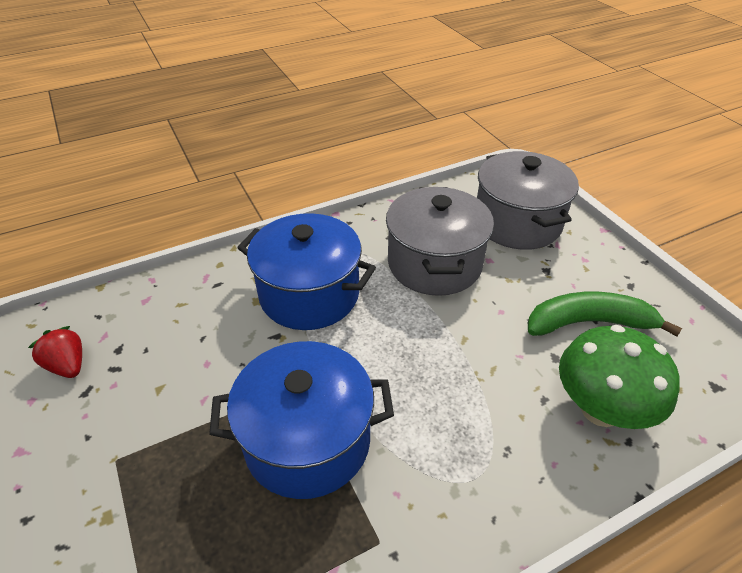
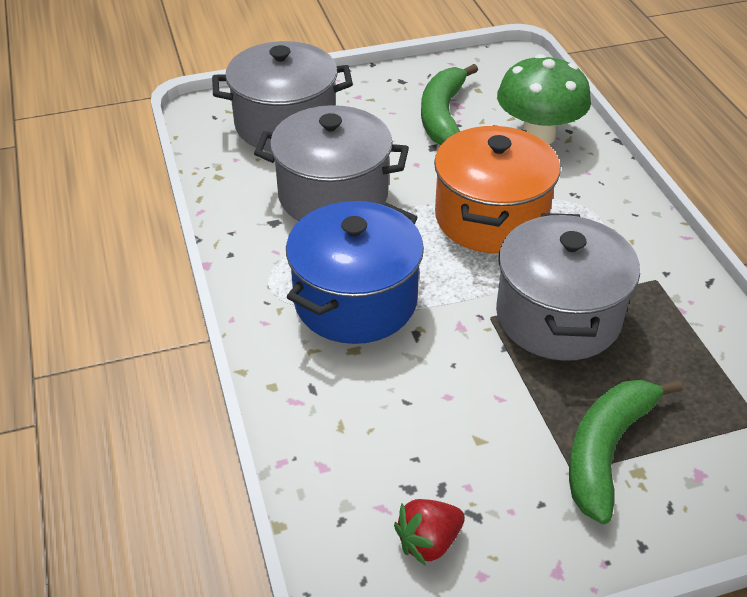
camera: 80 degrees left, 0 degrees up
(135, 487) = (606, 451): none -> green banana
(307, 441) = (558, 316): blue pot -> grey pot
(440, 375) = (491, 217): none -> orange pot

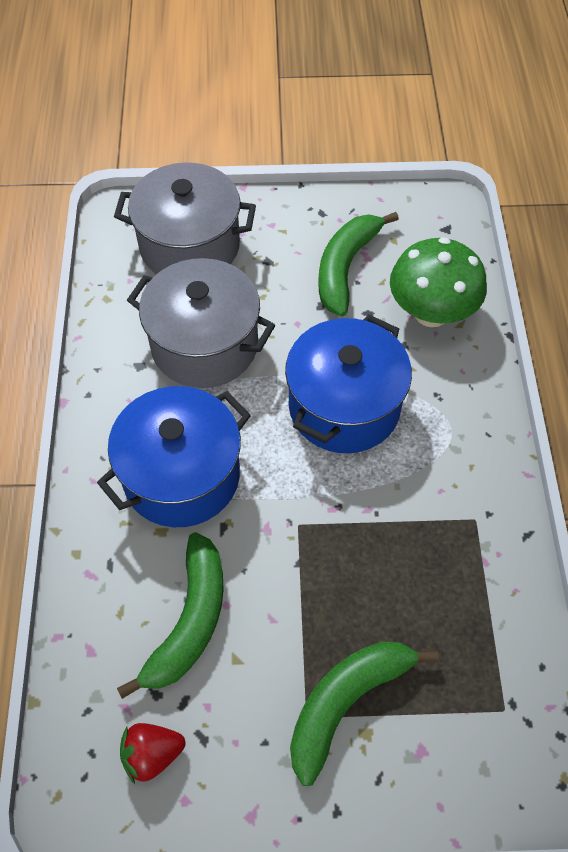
camera: 15 degrees right, 15 degrees up
(417, 417) = (190, 620): none -> green banana
(491, 217) = (344, 406): orange pot -> blue pot
(558, 316) = (362, 540): grey pot -> none

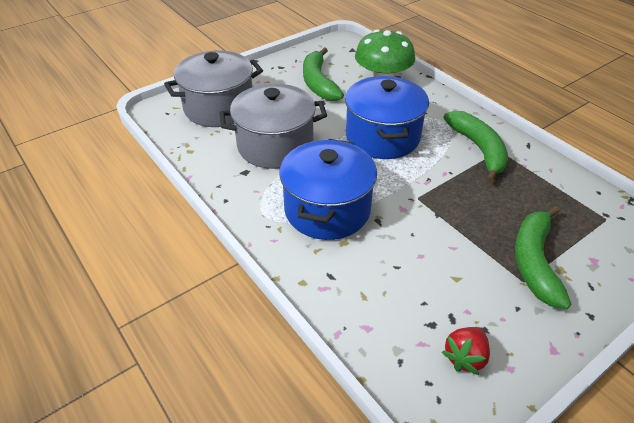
camera: 35 degrees left, 15 degrees down
(190, 620) = (410, 275): green banana -> green banana (478, 149)

